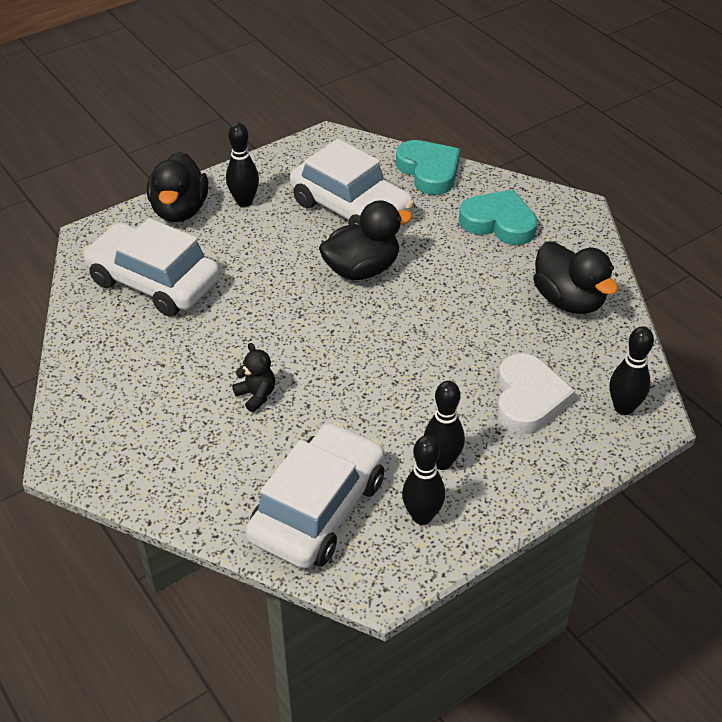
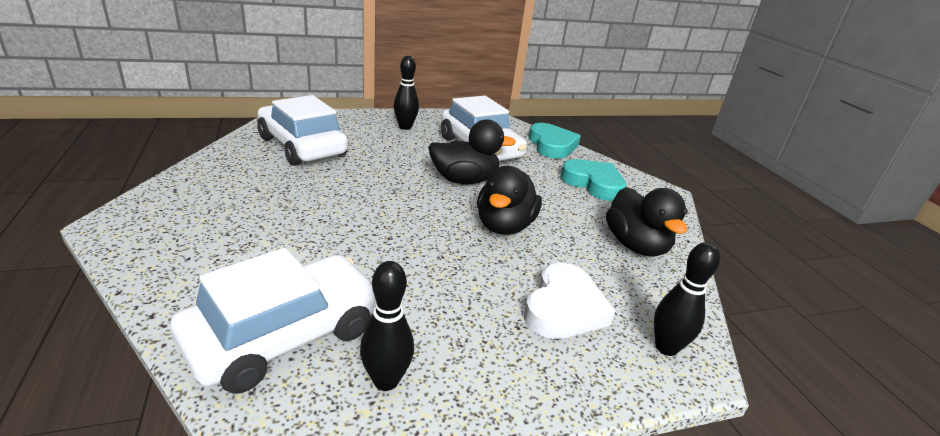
camera: 15 degrees right, 15 degrees down
(180, 210) = (357, 120): black duck -> black duck (504, 226)
(256, 395) = (311, 229): black teddy bear -> none
(442, 462) = (442, 335): black bowling pin -> none

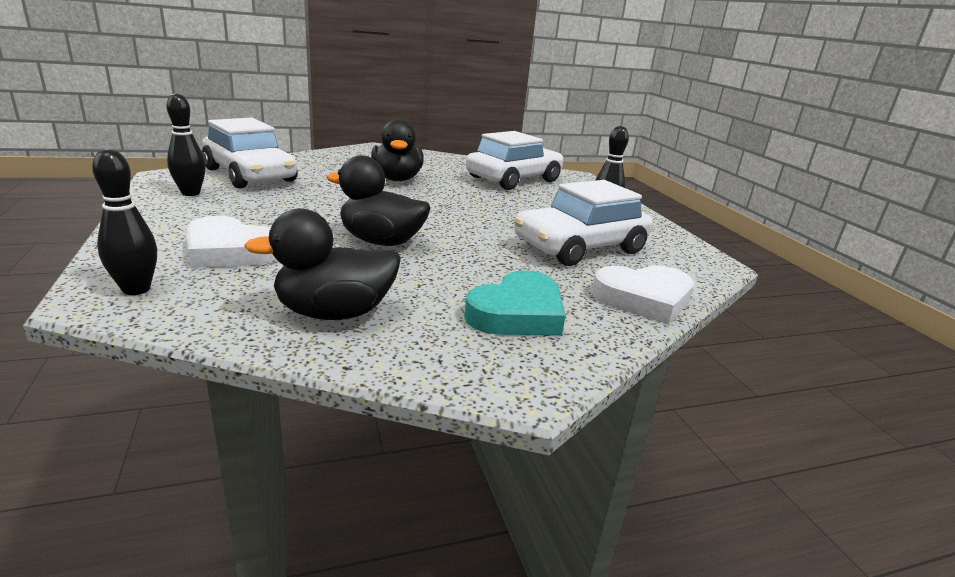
camera: 90 degrees right, 5 degrees down
(464, 180) = (481, 232): black duck -> black duck (397, 179)
(552, 145) = (643, 299): turquoise heart -> white heart

